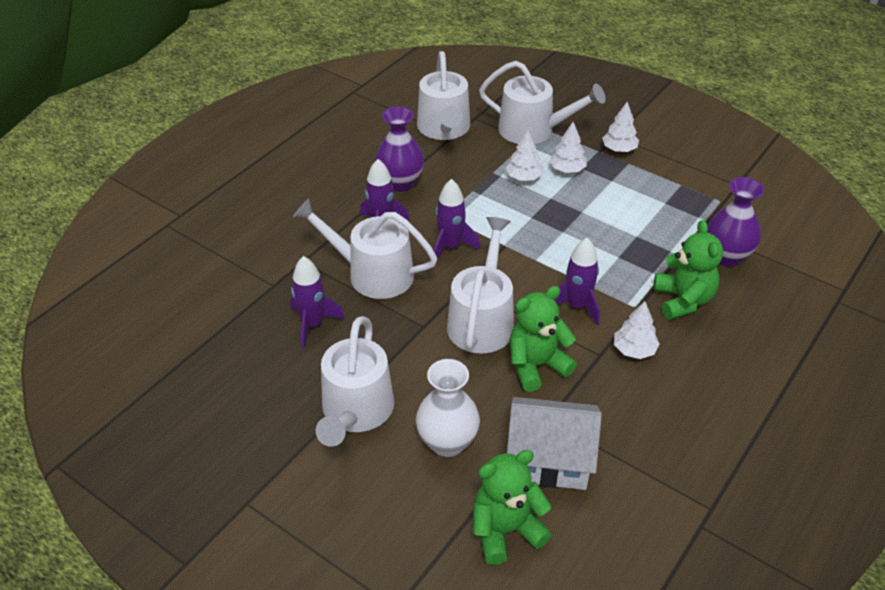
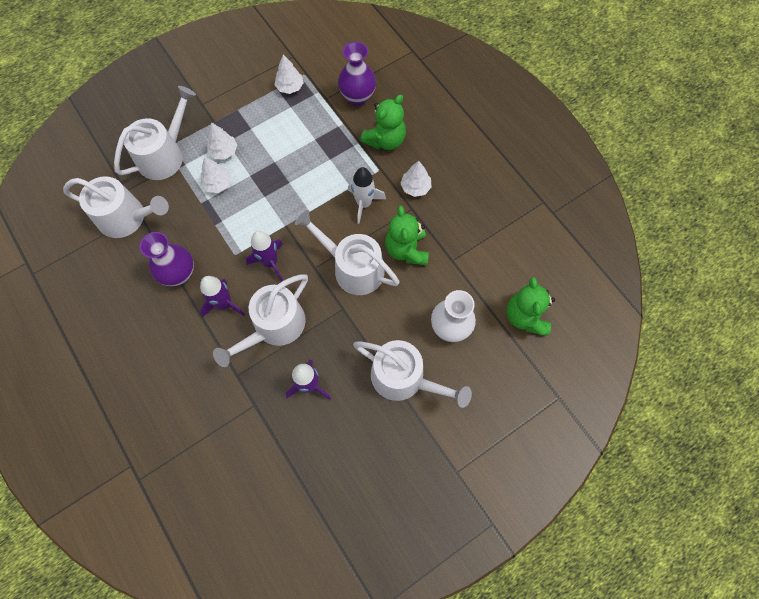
camera: 70 degrees left, 25 degrees up
(549, 459) = (483, 272): white house -> none
(577, 305) = (364, 203): purple rocket -> white rocket
(619, 149) = (219, 108): white tree -> white tree (290, 87)
(683, 300) = (385, 140): green teddy bear -> green teddy bear turned 120 degrees clockwise

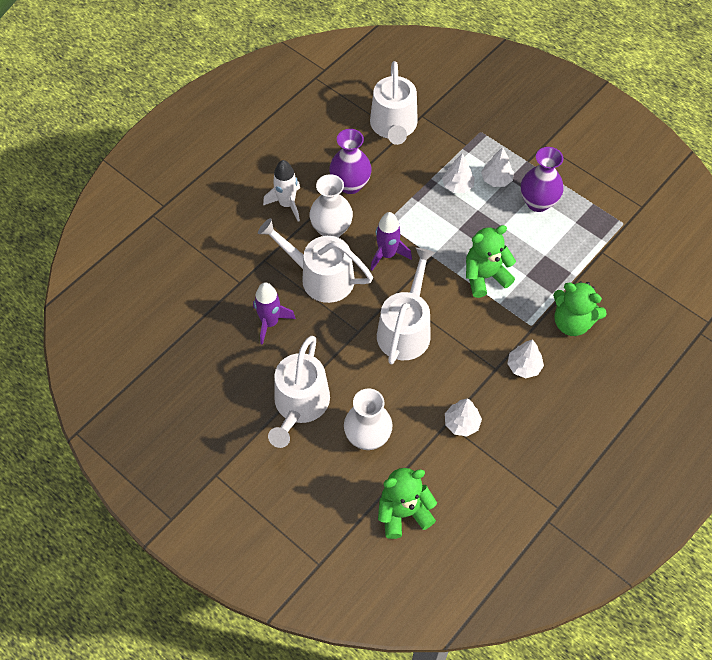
camera: 75 degrees right, 10 degrees down
(164, 155) = (472, 133): white watering can -> none
(224, 304) = (331, 229): purple rocket -> white vase
(290, 87) = (600, 215): white tree -> white tree (462, 423)
(357, 97) = (617, 281): purple vase -> purple vase (538, 202)
(364, 203) = (484, 321): white rocket -> white rocket (287, 204)
(406, 250) = (444, 375): green teddy bear -> green teddy bear (485, 277)

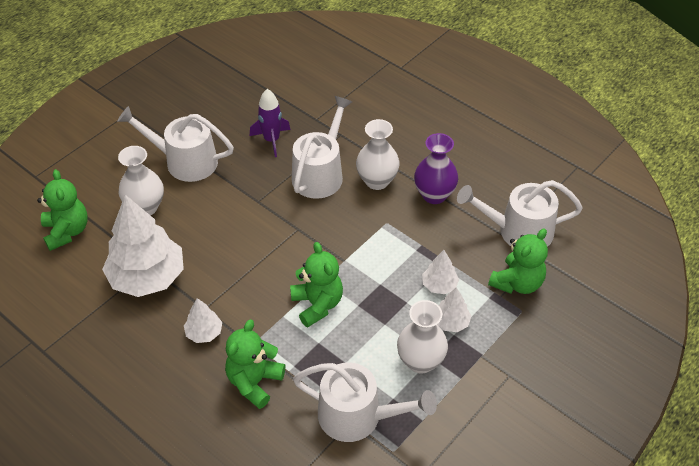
camera: 90 degrees right, 10 degrees down
(287, 204) = (406, 148): white rocket -> none
(387, 254) = (346, 223): purple rocket -> none
(405, 329) = (257, 236): white watering can -> white watering can (357, 416)
(451, 132) = (517, 283): none -> green teddy bear
(462, 423) = (147, 277): white tree -> white tree, size x2.17
(538, 202) = (420, 361): purple vase -> white vase

